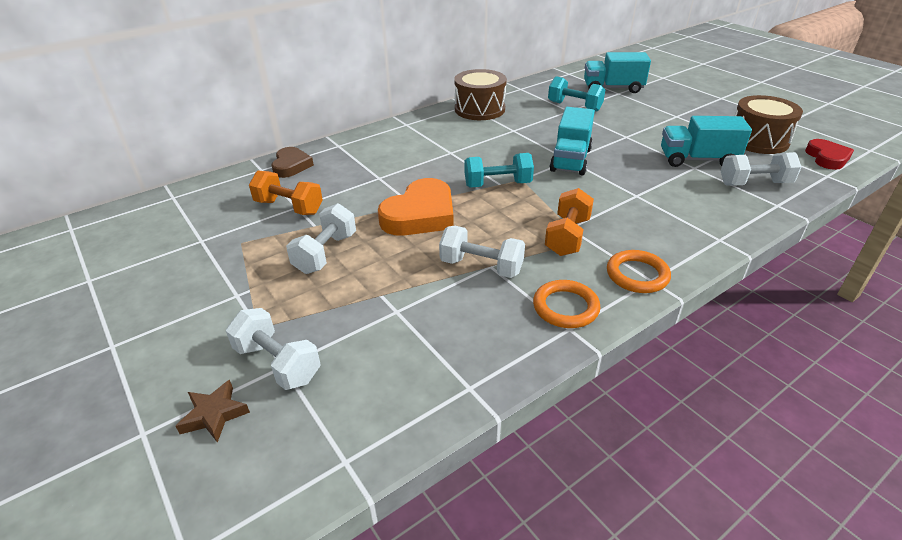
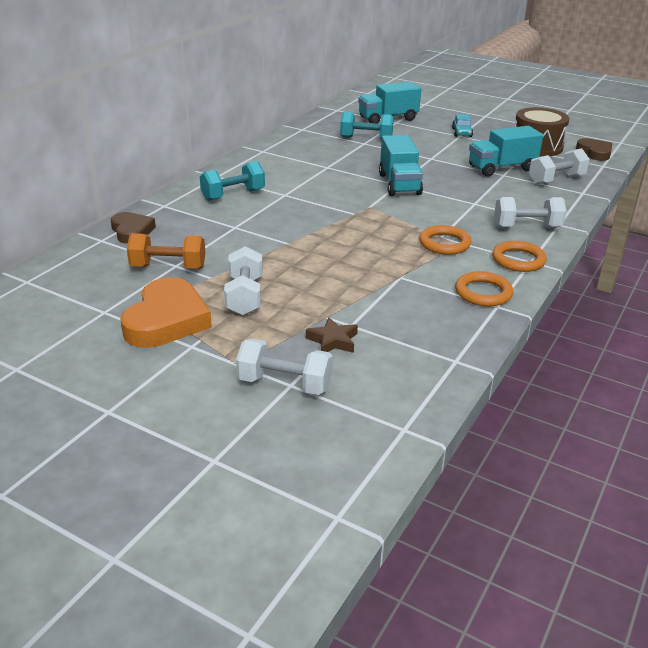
camera: 25 degrees left, 5 degrees down
(214, 414) = (265, 431): brown star -> brown star (333, 341)
(420, 215) = (304, 250): orange heart -> orange heart (166, 320)
(479, 109) = (279, 153): brown drum -> none
(481, 267) = (393, 279): white dumbbell -> white dumbbell (526, 227)
(497, 184) = (352, 214): turquoise dumbbell -> turquoise dumbbell (233, 195)
(567, 237) = (444, 243): orange dumbbell -> orange ring
(681, 113) = (461, 132): none -> turquoise car
(827, 158) = (594, 152): red heart -> brown heart

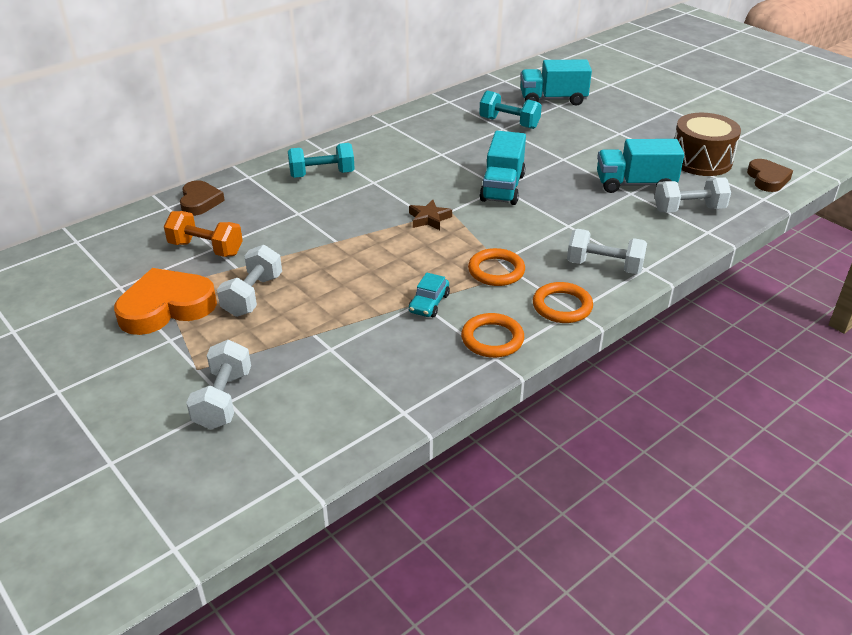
camera: 20 degrees right, 5 degrees up
(166, 320) = (166, 307): orange heart -> orange heart turned 150 degrees counterclockwise
(284, 384) = (223, 400): white dumbbell -> white dumbbell turned 60 degrees clockwise
(333, 341) = (300, 362): brown star -> brown star (429, 219)
(461, 132) = (624, 129): turquoise car -> turquoise car (429, 303)

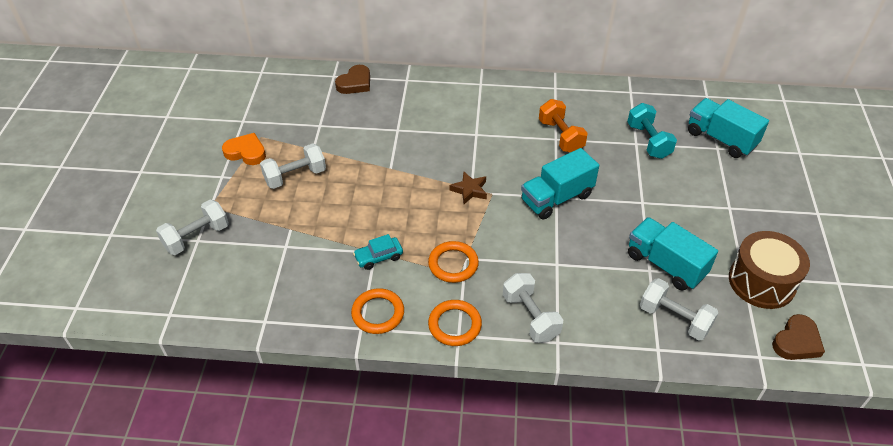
camera: 45 degrees right, 10 degrees up
(166, 307) = (246, 152): orange heart -> orange heart, size x0.61
(206, 249) = (314, 123): orange dumbbell -> orange dumbbell (560, 136)
(322, 174) = (452, 106): turquoise dumbbell -> none

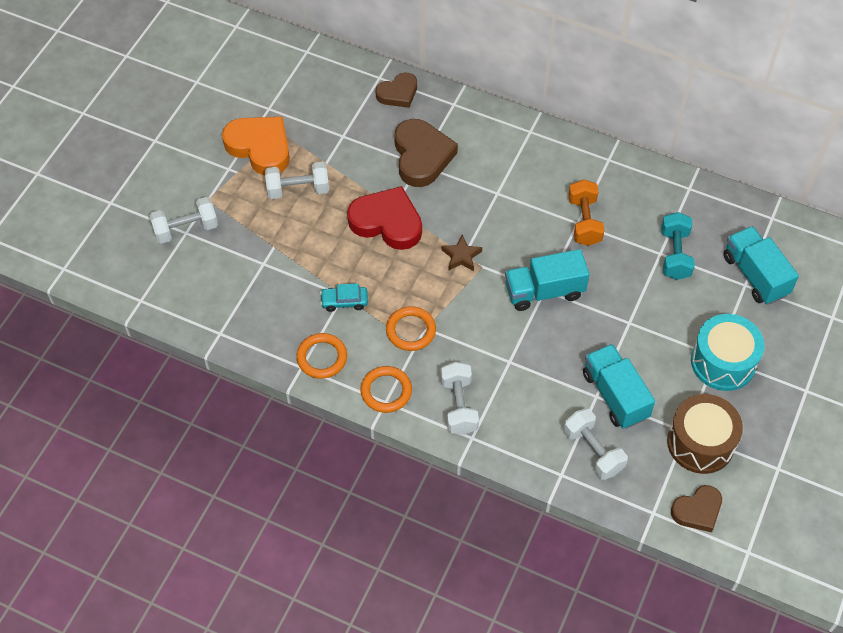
camera: 20 degrees right, 10 degrees up
(246, 152) = (260, 147): orange heart -> orange heart, size x1.63
(389, 181) = (387, 222): none -> red heart
(397, 123) = (422, 156): none -> brown heart
(738, 211) = (723, 362): none -> turquoise drum

